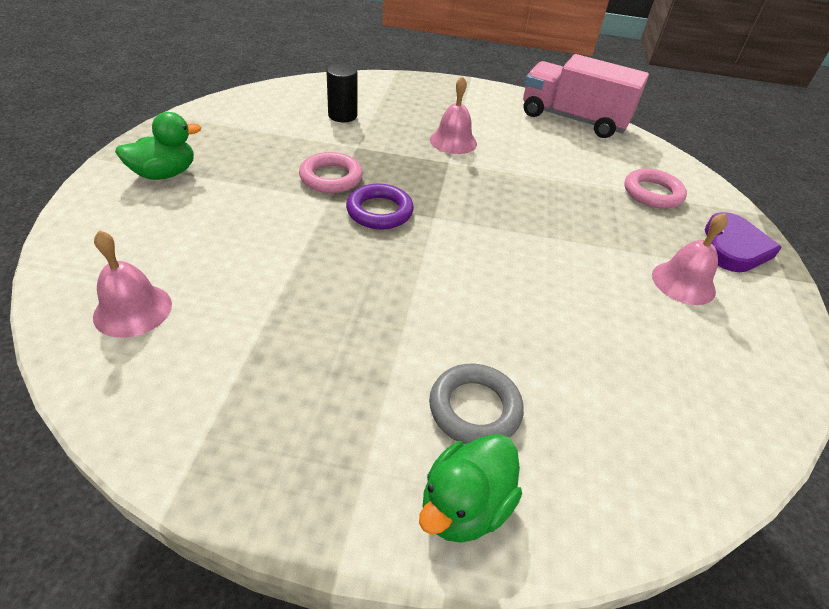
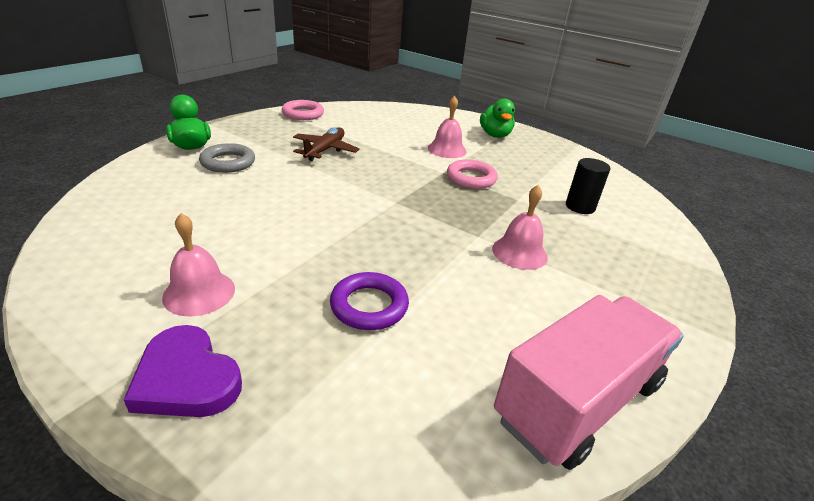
camera: 115 degrees right, 10 degrees down
(133, 310) = (377, 116): pink bell -> pink bell (447, 149)
(343, 318) = (325, 150): none -> brown plane
(379, 211) = (416, 184): purple ring -> purple ring (369, 306)
(652, 193) = (339, 370): pink ring -> pink ring (303, 114)

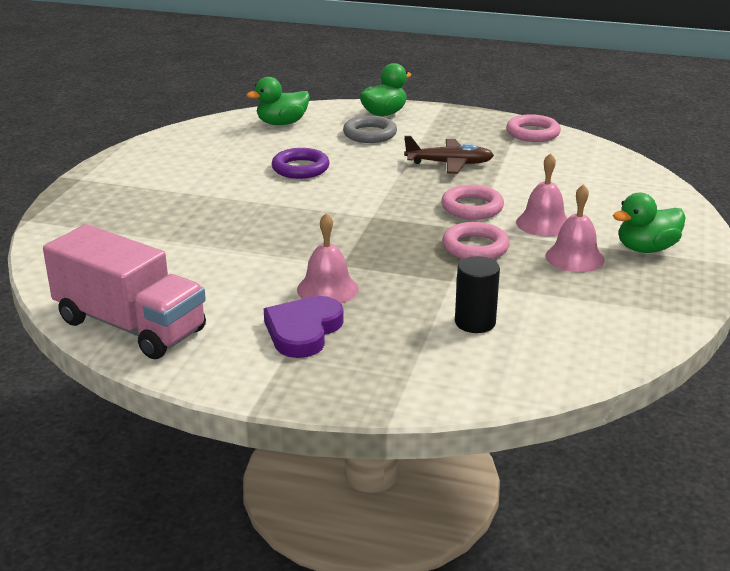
camera: 75 degrees right, 5 degrees down
(138, 194) = (282, 123): none -> green duck
(186, 378) = (98, 196): purple heart -> purple heart (303, 331)
(199, 292) = (176, 177): pink bell -> pink bell (574, 257)
(369, 306) = (197, 233): purple ring -> purple ring (300, 168)
(407, 163) = (472, 207): none -> pink ring

